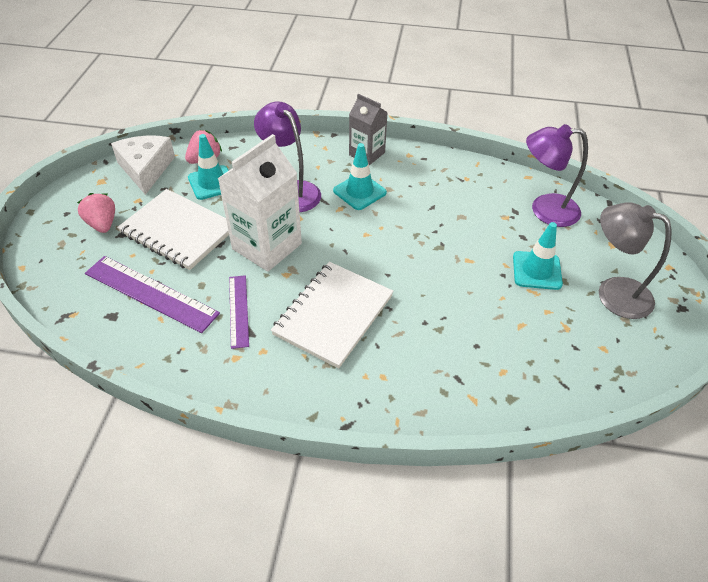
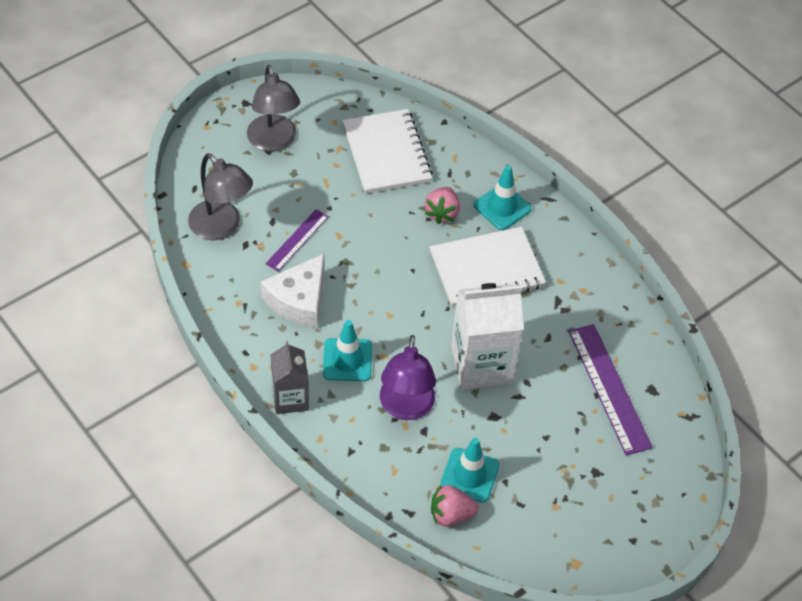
camera: 140 degrees left, 5 degrees up
(102, 224) = (606, 498): pink strawberry -> pink strawberry (442, 213)
(146, 169) = (519, 546): white cheese -> white cheese (299, 300)
(178, 231) = (544, 437): white notebook -> white notebook (386, 153)
(238, 310) = (552, 323): purple ruler -> purple ruler (297, 240)
(537, 270) = (302, 192): turquoise traffic cone -> turquoise traffic cone (502, 207)
(544, 210) = (221, 227): purple lamp -> grey lamp

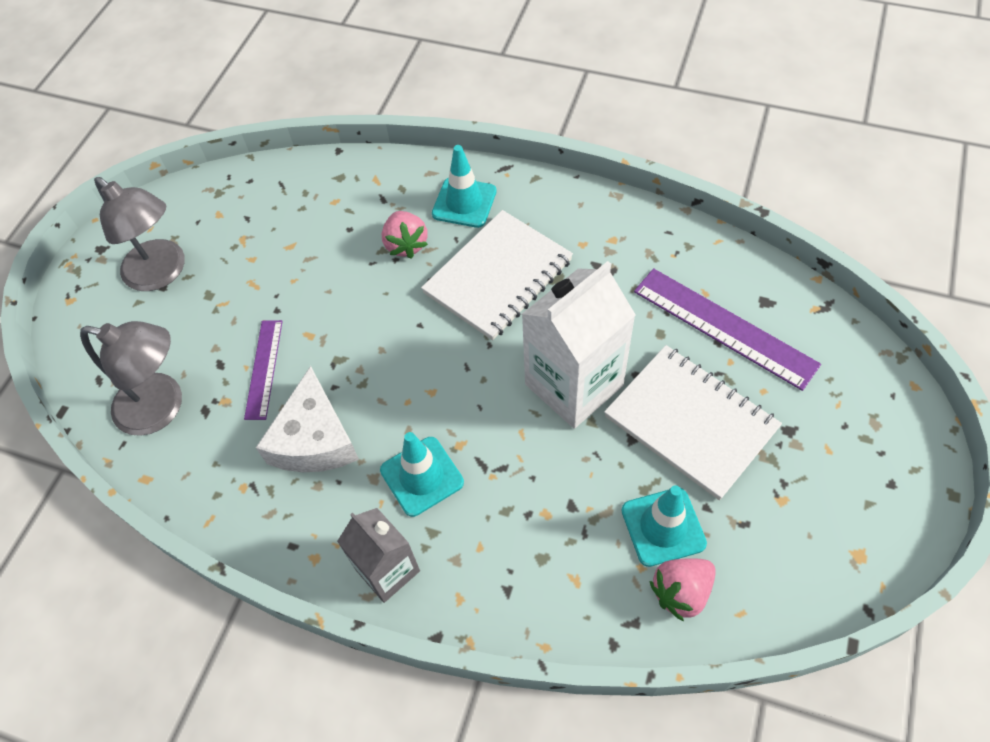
camera: 25 degrees left, 5 degrees up
(386, 153) = (299, 216): white notebook -> white notebook (690, 422)
(406, 408) = (530, 491): purple lamp -> none

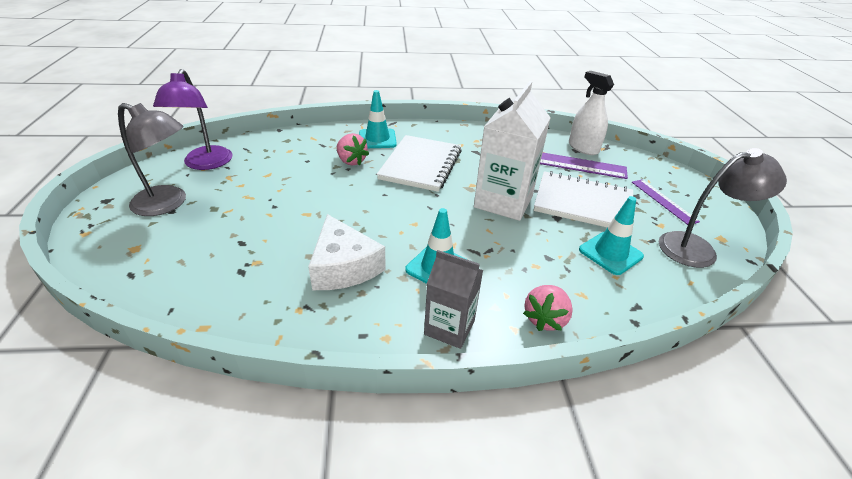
camera: 30 degrees left, 20 degrees down
(162, 407) = (200, 278): grey lamp -> grey lamp (697, 248)
(223, 206) = (205, 164): none -> purple lamp
(264, 369) = (280, 237): purple ruler -> purple ruler (663, 201)
(681, 592) = (649, 282): pink strawberry -> pink strawberry (545, 319)
(780, 299) = (583, 148): none -> white spray bottle

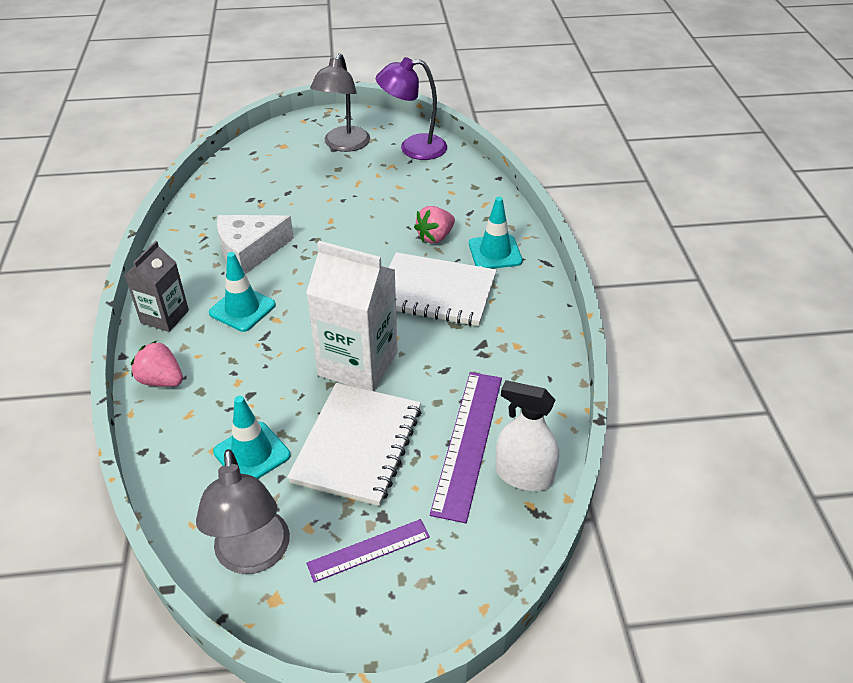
camera: 90 degrees right, 5 degrees up
(583, 148) = (524, 475): white spray bottle -> white spray bottle turned 120 degrees counterclockwise

